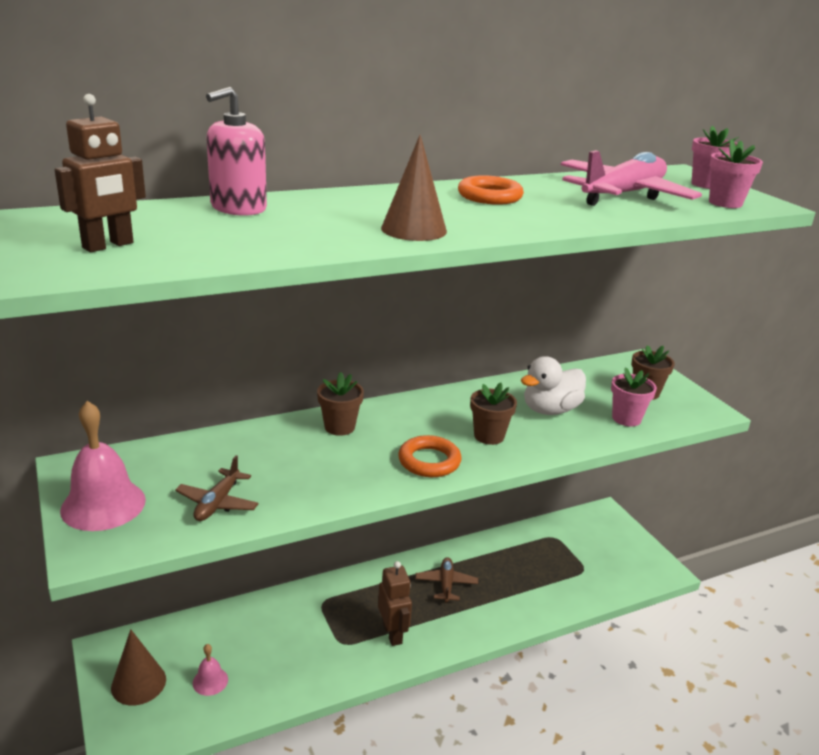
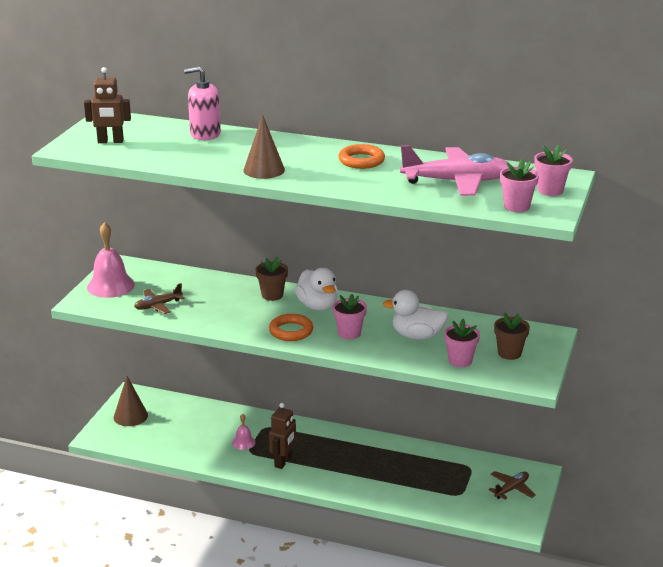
camera: 45 degrees right, 0 degrees up
(210, 681) = (163, 432): pink bell -> pink bell (243, 442)
(407, 419) = (317, 306): none -> white duck
(446, 584) = (352, 455): brown plane -> brown plane (511, 489)
(489, 436) = (349, 333): brown flower pot -> pink flower pot

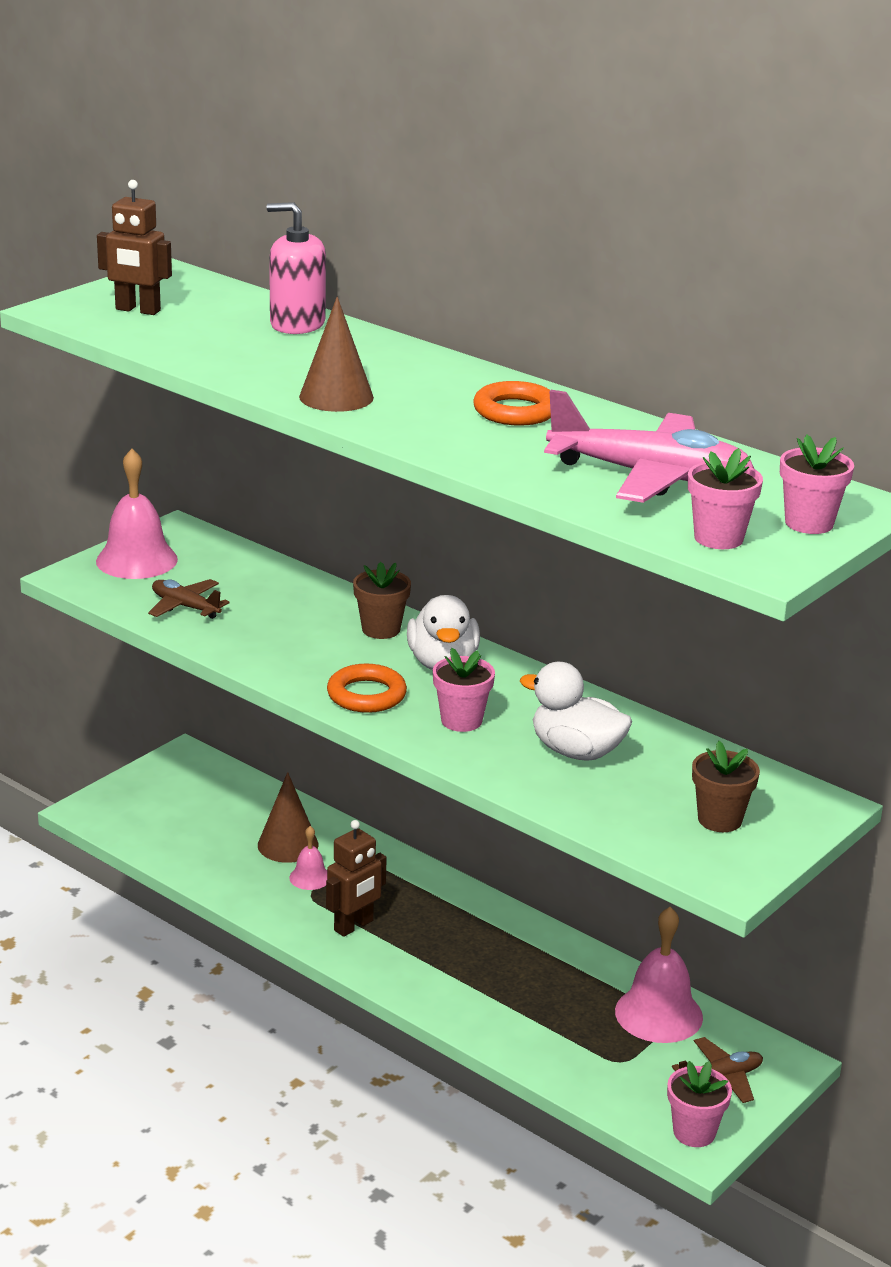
camera: 20 degrees right, 0 degrees up
(130, 416) = (160, 790): brown cone -> brown cone (288, 845)
(158, 306) = (185, 607): brown plane -> brown plane turned 45 degrees clockwise
(460, 361) = (620, 811): pink flower pot -> pink flower pot (694, 1132)
(463, 466) = (658, 1014): none -> pink bell

